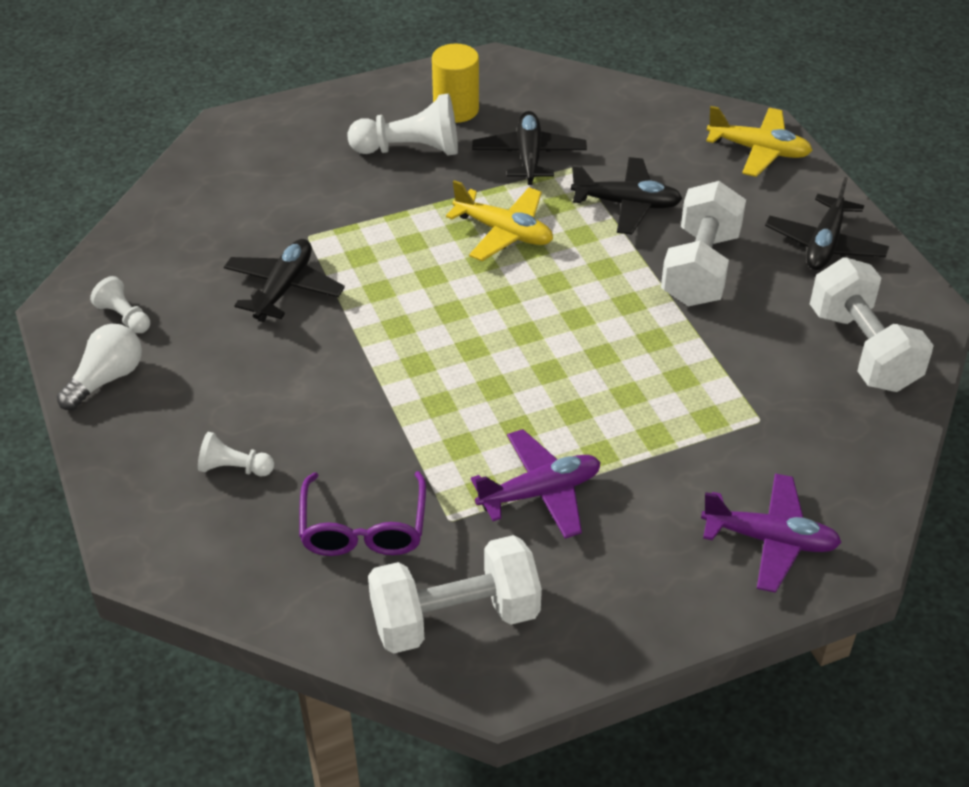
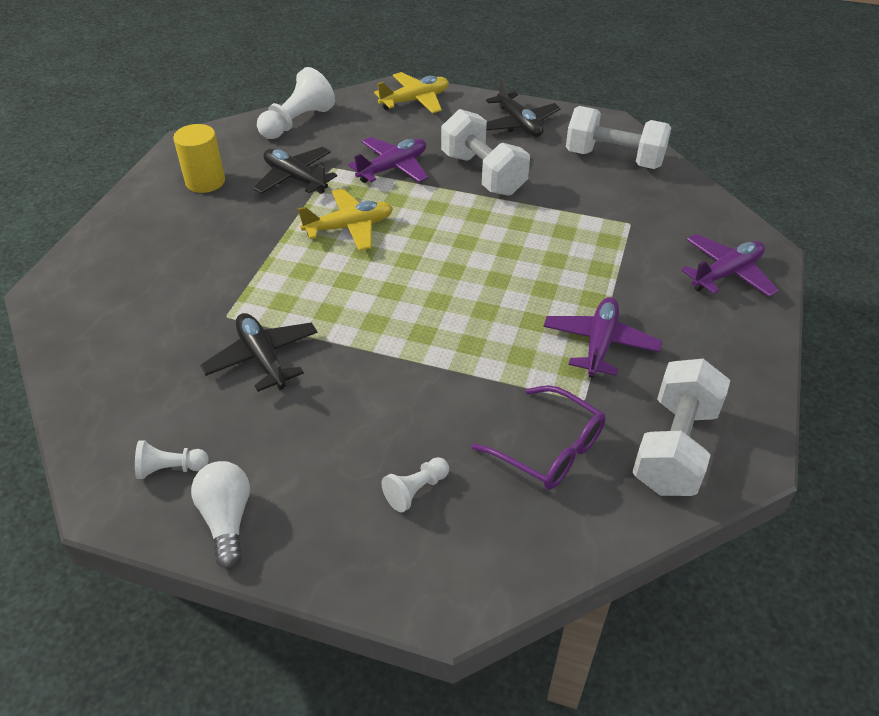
camera: 50 degrees left, 0 degrees up
(410, 149) = (212, 221): white pawn -> white pawn (297, 122)
(627, 204) = (393, 168): black plane -> purple plane

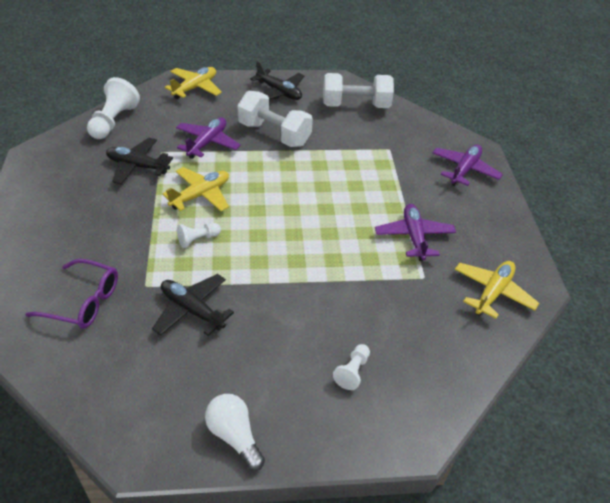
camera: 25 degrees left, 0 degrees up
(170, 469) = (170, 413): white pawn -> white pawn (198, 239)
(205, 181) = (66, 184): yellow cylinder -> none
(549, 449) = (420, 317): purple glasses -> purple glasses (83, 302)
(674, 447) = (493, 293): white dumbbell -> yellow plane

